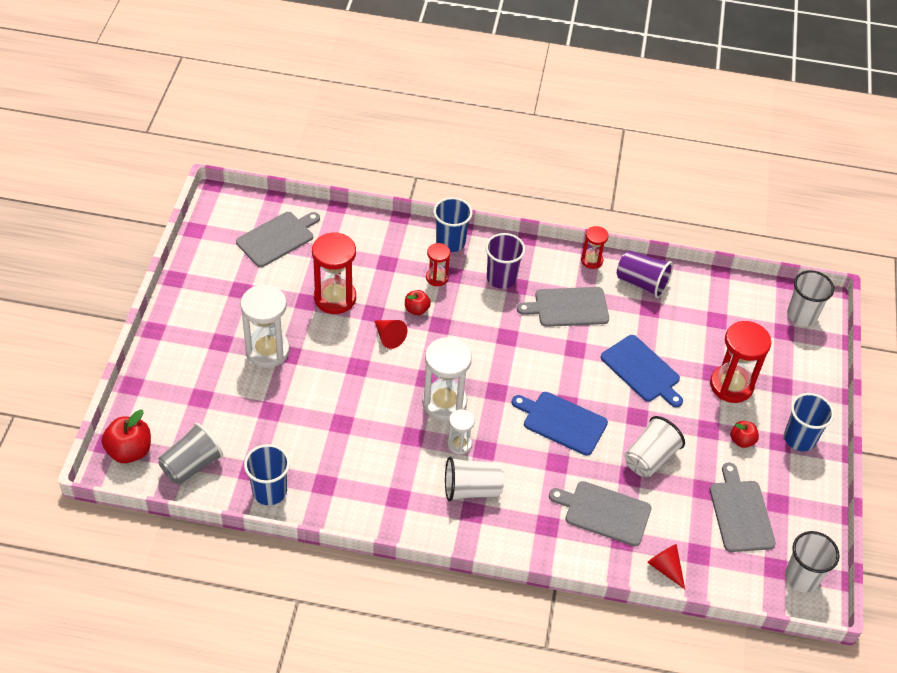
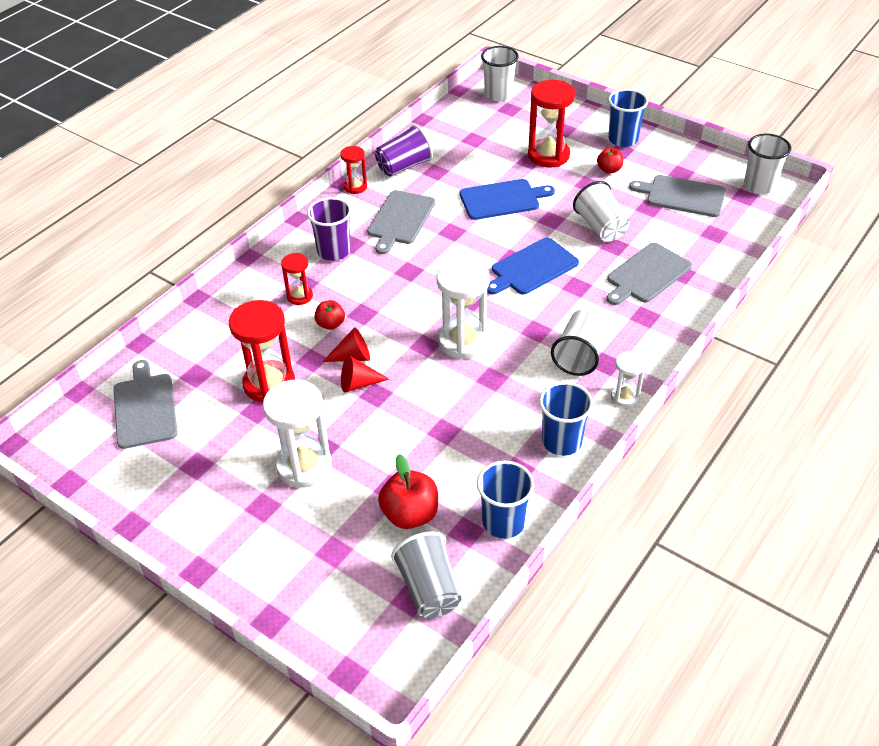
camera: 60 degrees left, 5 degrees down
(129, 451) = (373, 650): red apple -> red apple (410, 514)
(450, 242) = (260, 272): blue cup -> blue cup (561, 441)
(459, 444) = (520, 346): white hourglass -> white hourglass (625, 396)
(665, 568) = (721, 257): red cone -> red cone (358, 383)

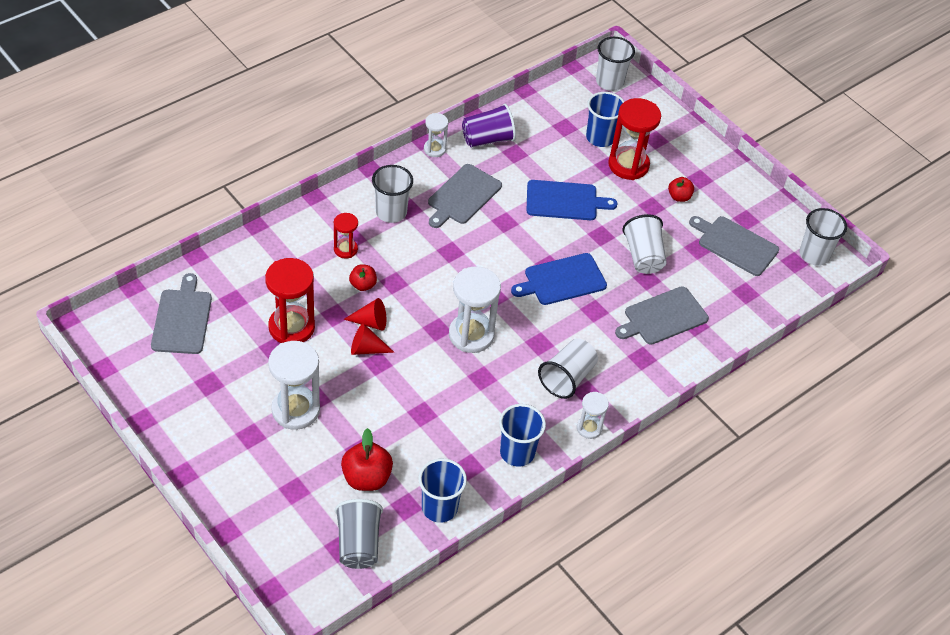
camera: 10 degrees right, 5 degrees up
(334, 251) = (391, 212): purple cup -> white cup
(355, 187) = (434, 149): red hourglass -> white hourglass
(623, 139) = (707, 167): blue cup -> blue cup (600, 138)

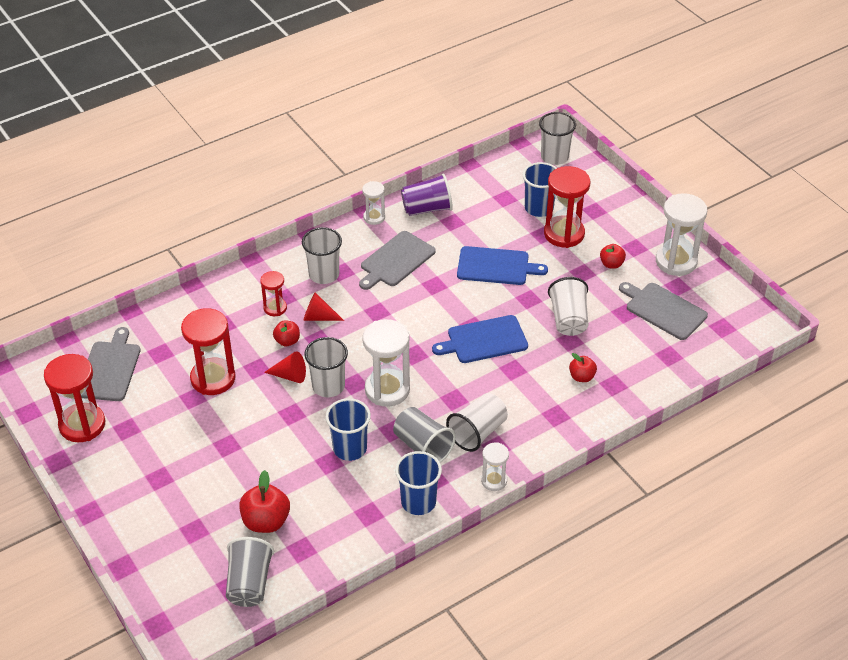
camera: 10 degrees right, 5 degrees down
(162, 380) = (82, 425): none -> red hourglass
(295, 410) = (206, 455): white hourglass -> white hourglass (676, 261)
(367, 349) = (283, 400): red cone -> red cone (319, 317)
(439, 507) = (334, 552): blue cup -> blue cup (350, 448)
(514, 394) = (422, 446): none -> grey cup
(663, 317) = (581, 377): grey cutting board -> red apple
(814, 255) = (743, 321): white cup -> white cup (328, 386)

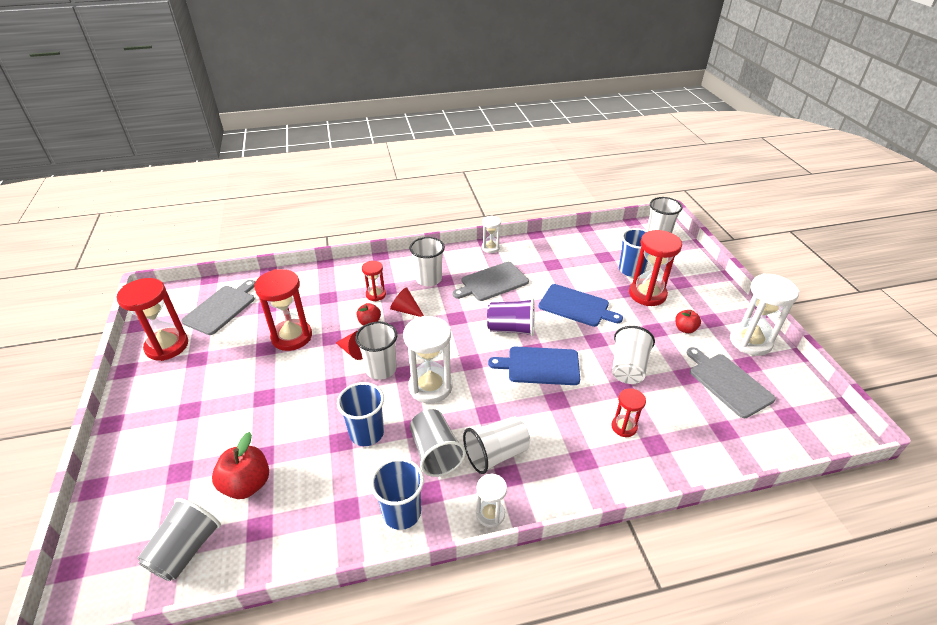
camera: 20 degrees right, 5 degrees down
(427, 209) = (536, 251): purple cup -> purple cup (511, 329)
(581, 377) = (624, 427): red apple -> red hourglass

